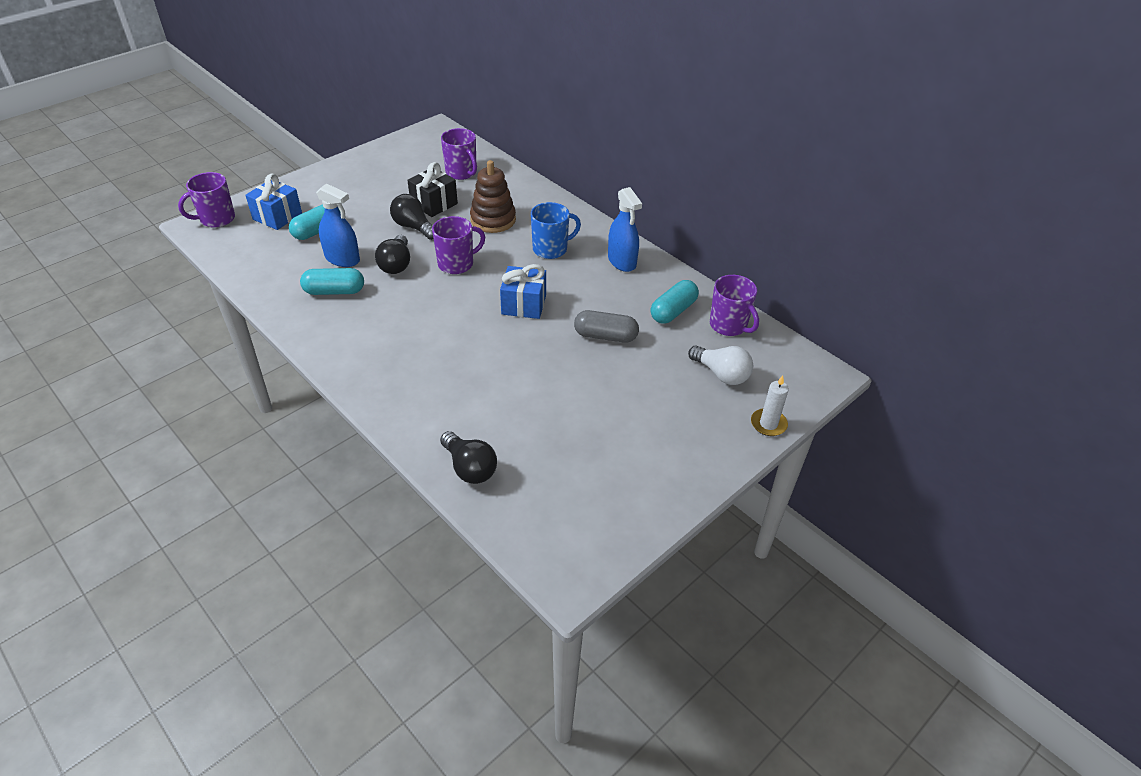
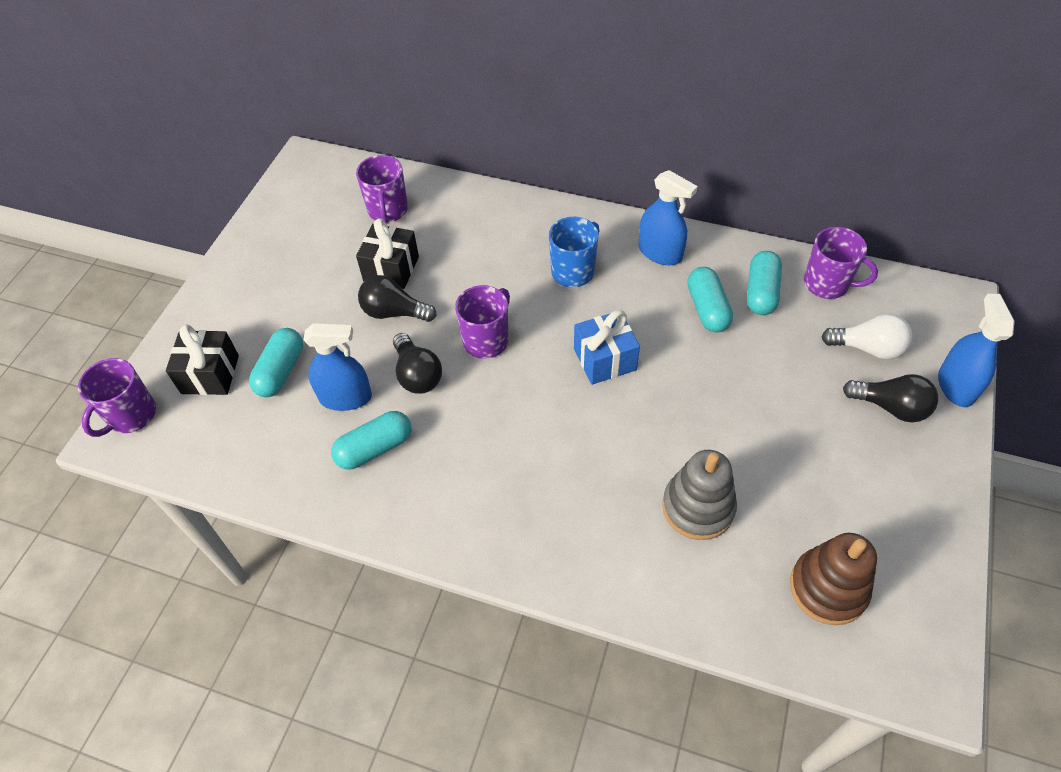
camera: 25 degrees left, 10 degrees up
(277, 216) = (210, 374): blue gift -> black gift
(461, 173) = (388, 211): purple mug -> purple mug turned 60 degrees clockwise
(469, 468) = (723, 604): black light bulb -> black light bulb (890, 407)
(493, 220) = (478, 261): brown stacking toy -> brown stacking toy (828, 588)
(505, 409) = (698, 507): none -> grey stacking toy
(605, 336) = (721, 358): grey capsule -> none
(624, 305) = (707, 309): none -> turquoise capsule
(768, 424) = (956, 386): white candle -> blue spray bottle

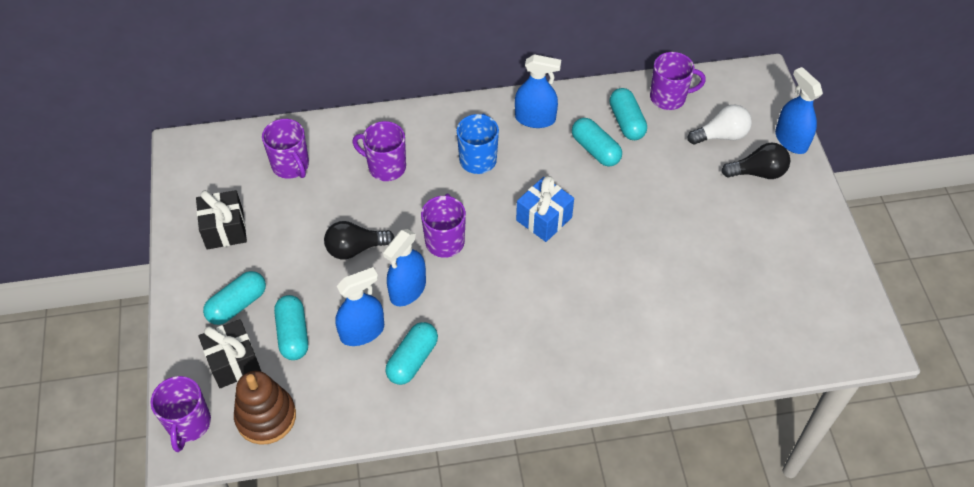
camera: 30 degrees left, 0 degrees up
(251, 321) = (237, 305): none -> turquoise capsule
(391, 269) = (328, 214): black gift -> black gift (225, 229)
(417, 374) = (408, 290): black light bulb -> blue spray bottle
(476, 245) = (386, 167): none -> purple mug
(698, 507) = (671, 298): grey stacking toy -> none
(828, 588) = (782, 313): brown stacking toy -> brown stacking toy (266, 417)

